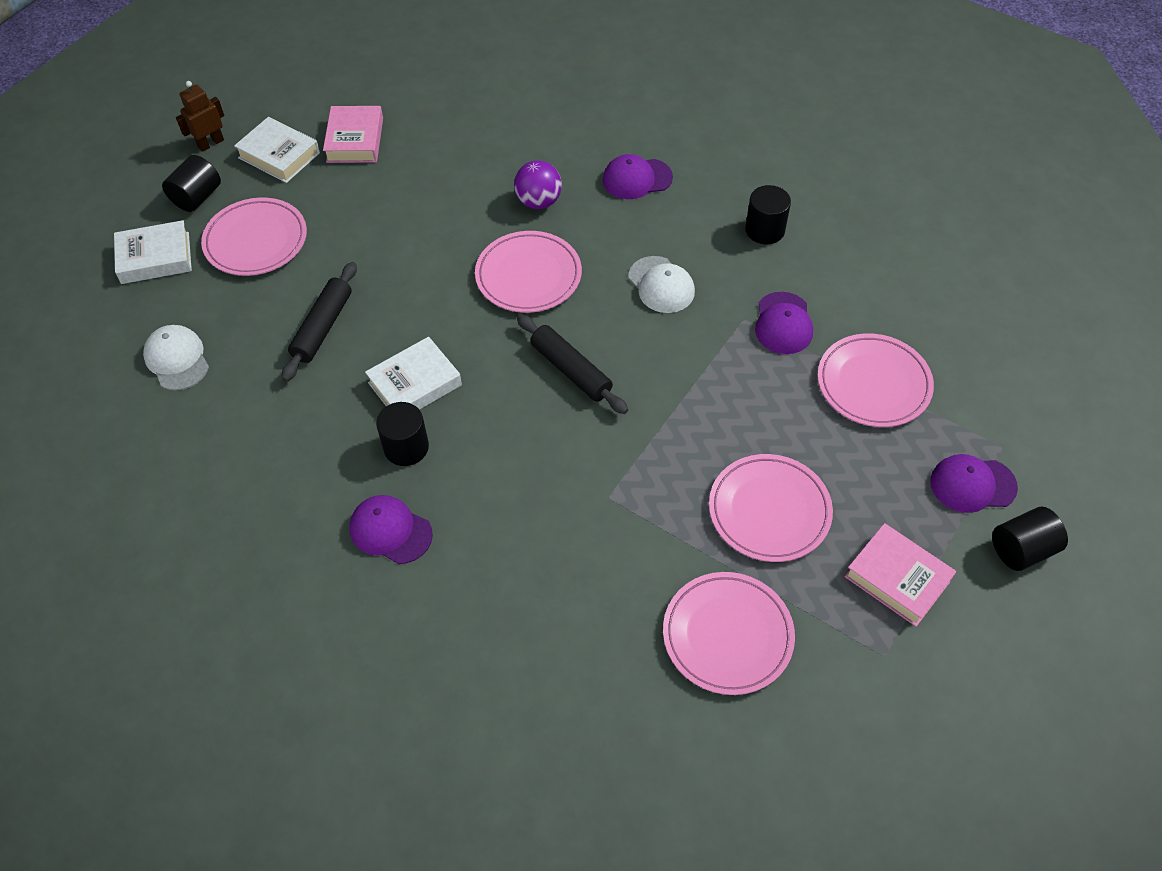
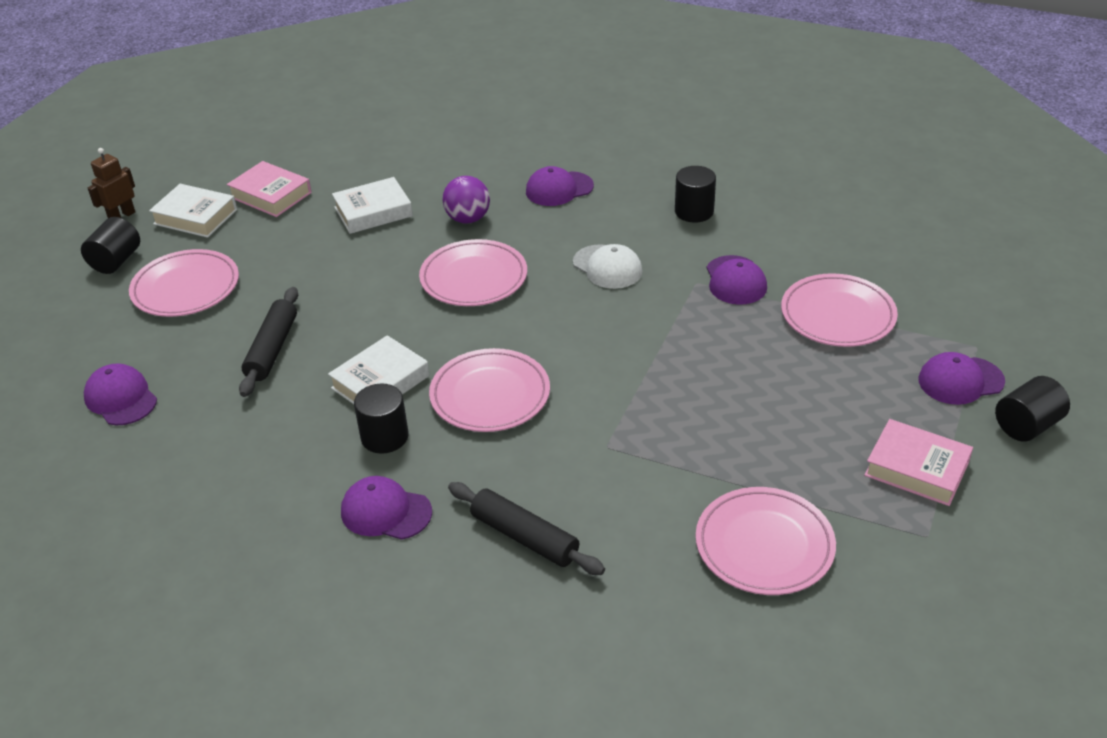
camera: 10 degrees left, 15 degrees down
(155, 258) = (81, 316): white book -> white book (373, 212)
(177, 359) = (121, 398): white cap -> purple cap
(355, 140) = (271, 195): pink book -> pink book turned 45 degrees counterclockwise
(571, 370) = (538, 347): black rolling pin -> black rolling pin (524, 537)
(769, 511) = (771, 433): pink plate -> pink plate (490, 395)

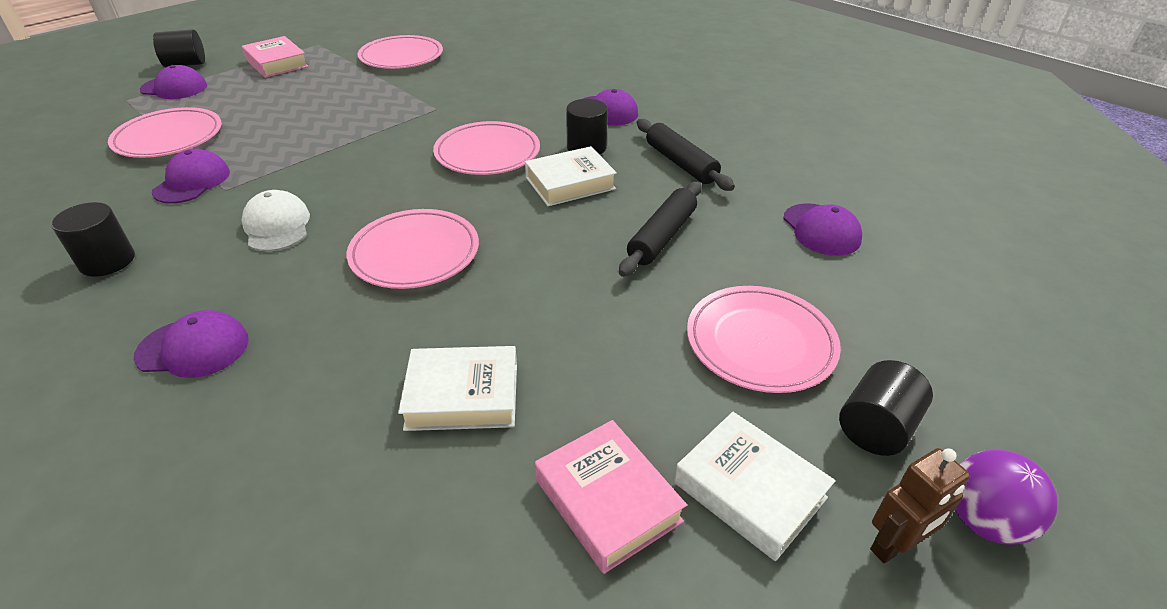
camera: 160 degrees left, 0 degrees up
(468, 219) = (351, 337): purple ball -> purple ball (983, 520)
(524, 537) = (527, 84): black rolling pin -> black rolling pin (680, 163)

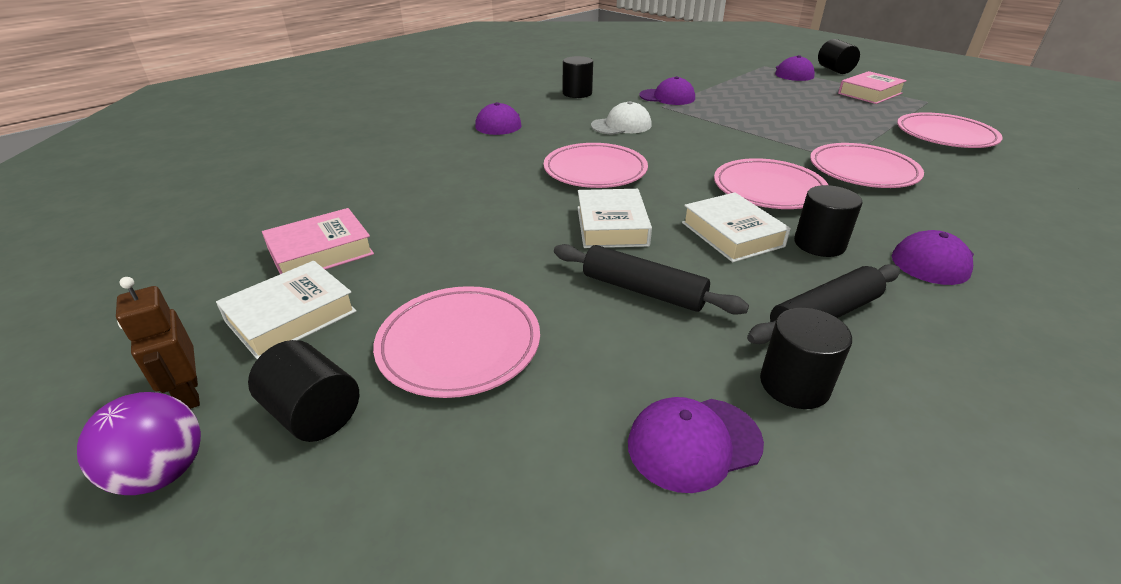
camera: 90 degrees right, 5 degrees down
(169, 138) = (720, 83): pink plate -> pink plate (863, 171)
(462, 395) = (436, 198): white book -> white book (612, 226)
(756, 187) = (794, 384): none -> black cylinder

